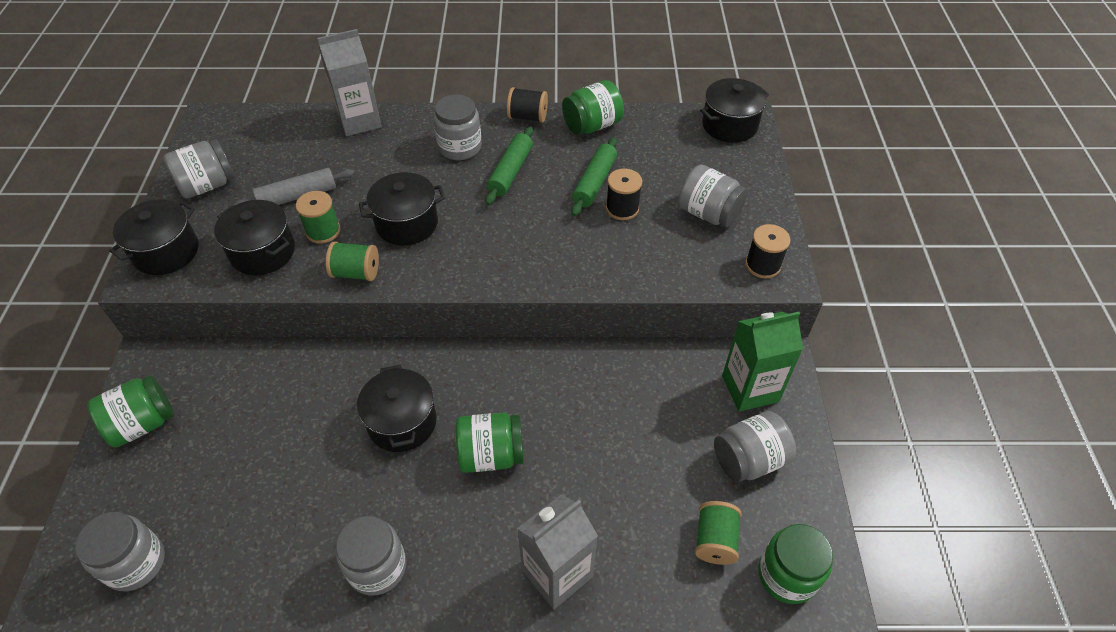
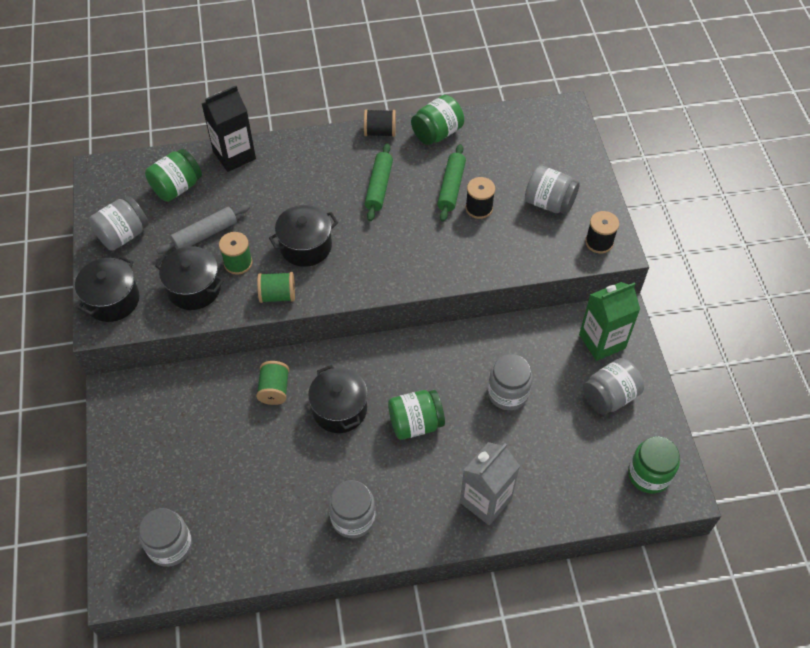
camera: 10 degrees left, 5 degrees up
(143, 423) = (132, 443): green jar -> green jar (177, 187)
(359, 121) = (234, 155): grey carton -> black carton
(460, 147) = (329, 169): grey jar -> grey jar (508, 393)
(715, 540) = (594, 459): green spool -> green spool (274, 389)
(729, 125) = (552, 118): black pot -> none

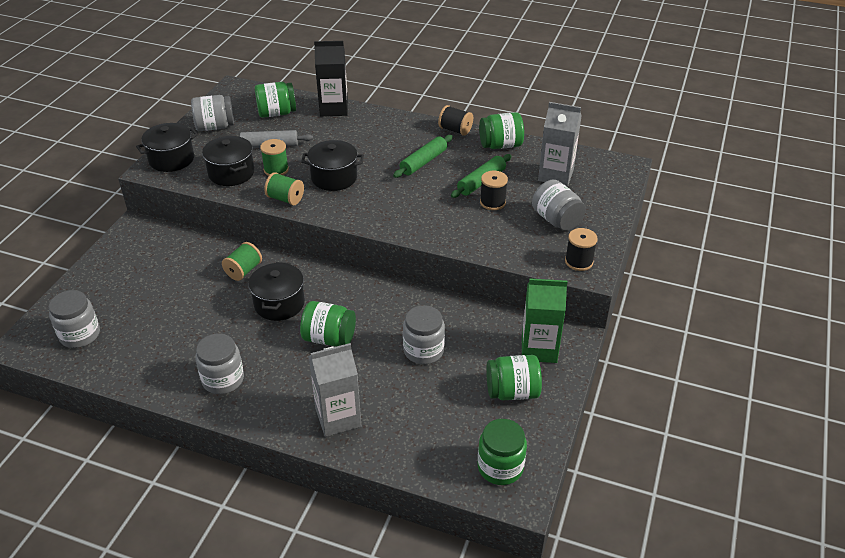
camera: 30 degrees right, 15 degrees down
(513, 149) = (555, 175): none -> grey carton
(609, 396) = (512, 392): grey jar -> green jar

